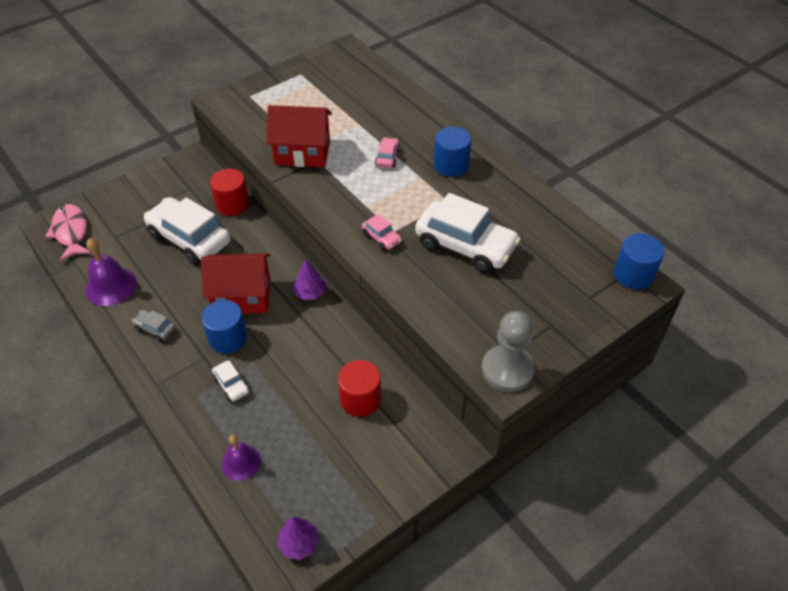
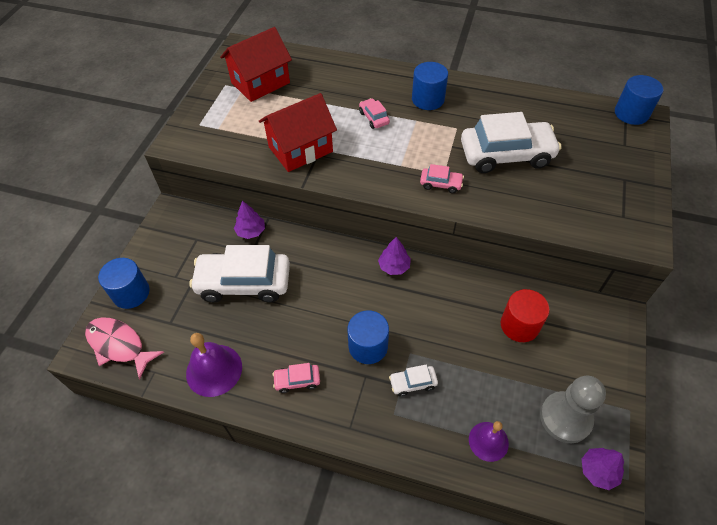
camera: 35 degrees left, 5 degrees up
(111, 201) = (131, 293): none -> blue cylinder
(155, 329) = (297, 380): grey car -> pink car
(231, 385) = (413, 383): white car -> white car turned 150 degrees clockwise
(232, 204) = (251, 231): red cylinder -> purple tree
(242, 297) = (343, 304): red house -> red house (260, 83)
(507, 370) = (635, 230): grey pawn -> grey pawn (565, 418)

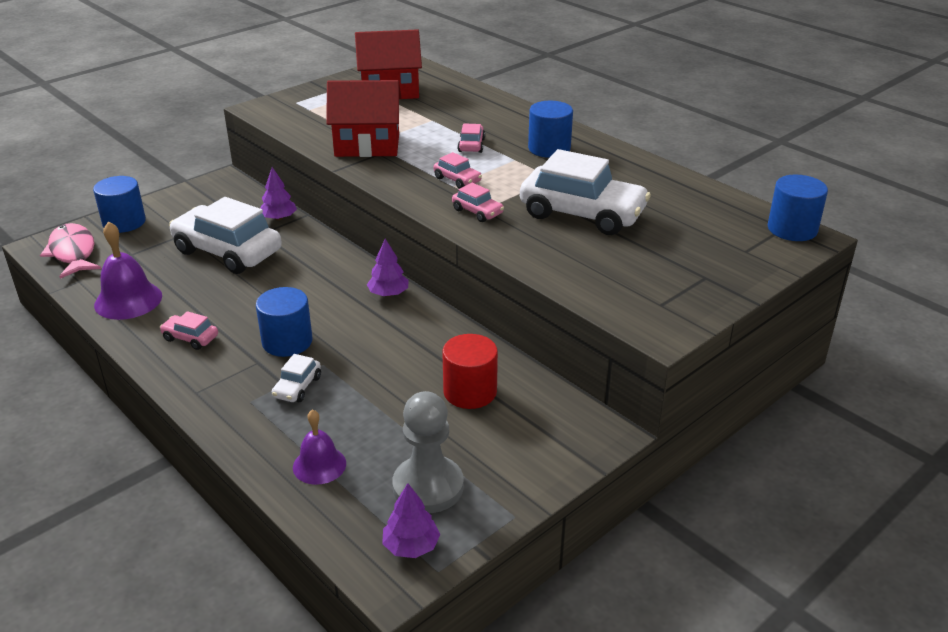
camera: 30 degrees right, 20 degrees down
(398, 158) = (457, 180): none -> pink car
(413, 383) = (297, 387): white car -> white car turned 90 degrees counterclockwise

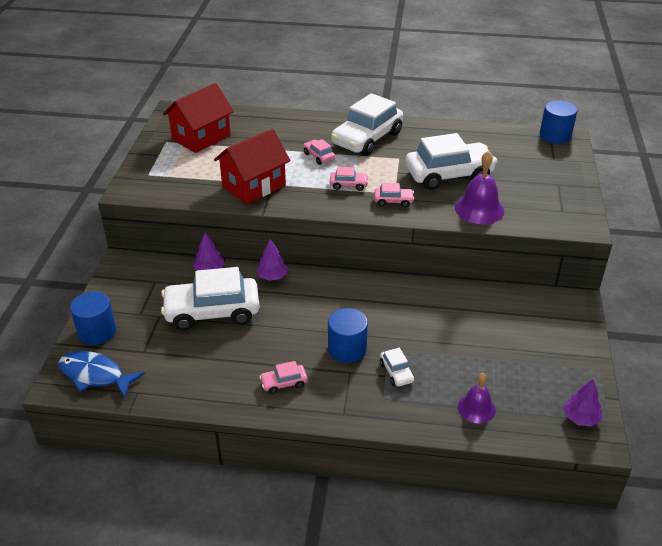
camera: 40 degrees left, 5 degrees up
(73, 252) = (95, 375): pink fish -> blue fish
(128, 300) = (198, 384): purple bell -> purple bell (479, 209)
(388, 294) = (358, 284): purple tree -> purple tree (272, 276)
(428, 487) = (543, 382): grey pawn -> none
(470, 392) = (487, 317): red cylinder -> none
(549, 148) = (367, 139): blue cylinder -> white car

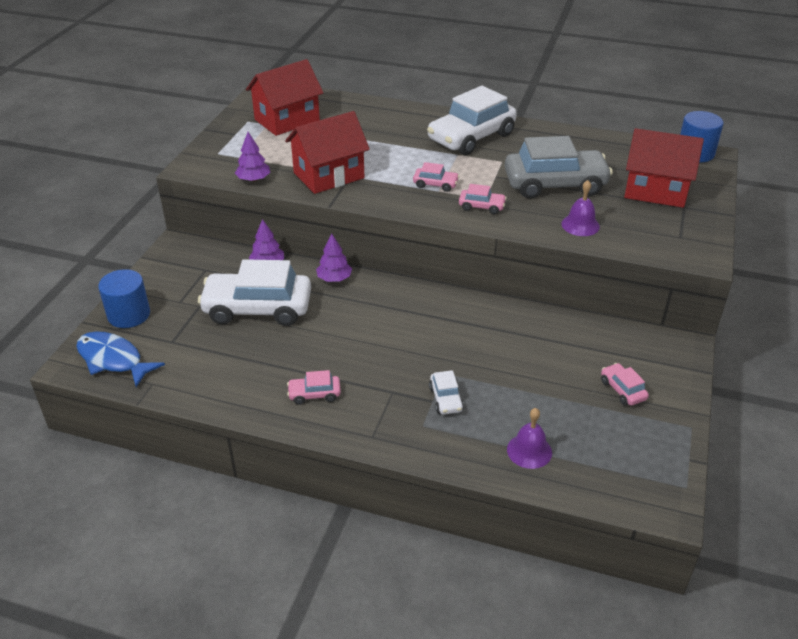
camera: 10 degrees right, 0 degrees up
(319, 156) = (411, 151): pink car -> pink car (622, 390)
(347, 349) = (396, 366): blue cylinder -> none
(449, 175) = (555, 184): white car -> grey car
(479, 209) = (580, 225): purple bell -> purple bell, size x0.65
(532, 172) = (655, 191): none -> red house
(580, 418) = (652, 479): purple tree -> purple tree (254, 179)

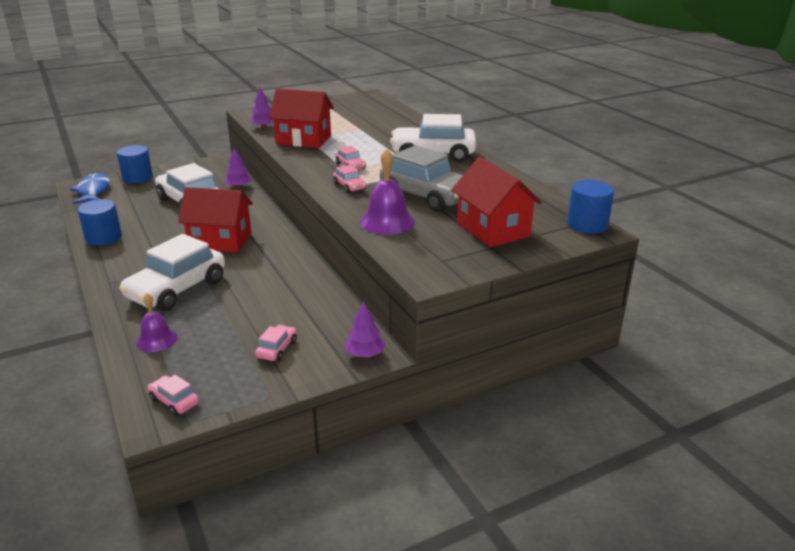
camera: 45 degrees right, 10 degrees down
(257, 400) = (103, 238): none -> blue cylinder
(287, 120) = (345, 110): red house -> red house (220, 241)
(314, 394) = (129, 250): pink car -> pink car (174, 401)
(334, 278) = (253, 208): purple tree -> purple tree (364, 354)
(446, 399) = (177, 289): white car -> white car, size x2.28
(580, 225) = (387, 222): purple bell -> purple bell, size x1.53

